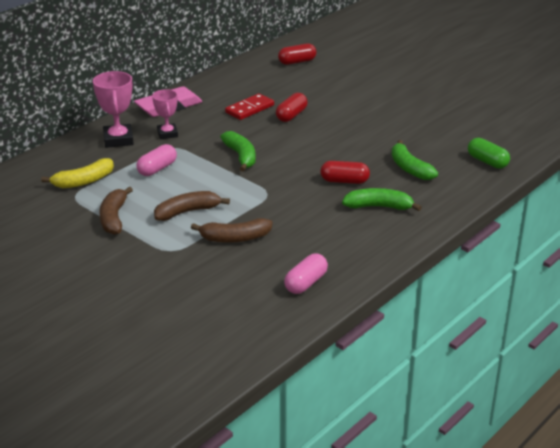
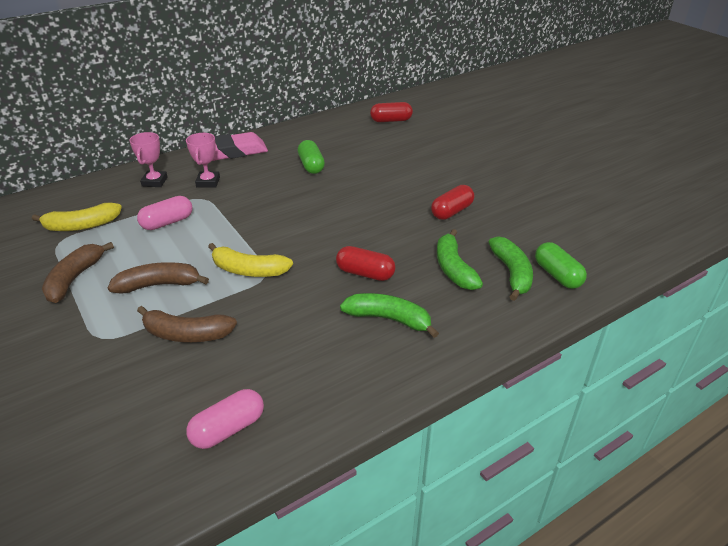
camera: 15 degrees right, 5 degrees up
(118, 139) = (154, 182): pink trophy -> pink trophy, size x0.66
(241, 156) = (266, 221): green banana -> green banana (511, 273)
(249, 109) = (311, 166): red domino -> green capsule
(252, 192) = (248, 270): none -> yellow banana
(291, 115) = (351, 179): red capsule -> red capsule (451, 211)

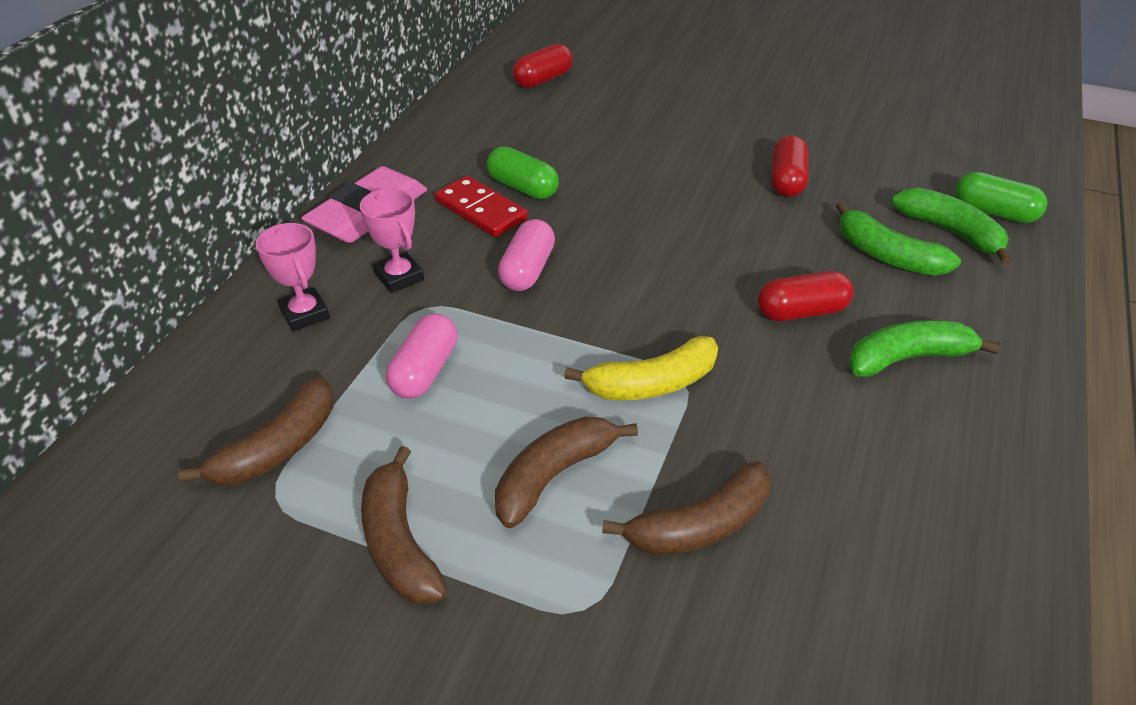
camera: 35 degrees left, 5 degrees up
(82, 226) = (278, 447): yellow banana -> brown banana
(228, 429) = (936, 620): pink capsule -> pink capsule (527, 270)
(279, 168) = (481, 210): none -> red domino

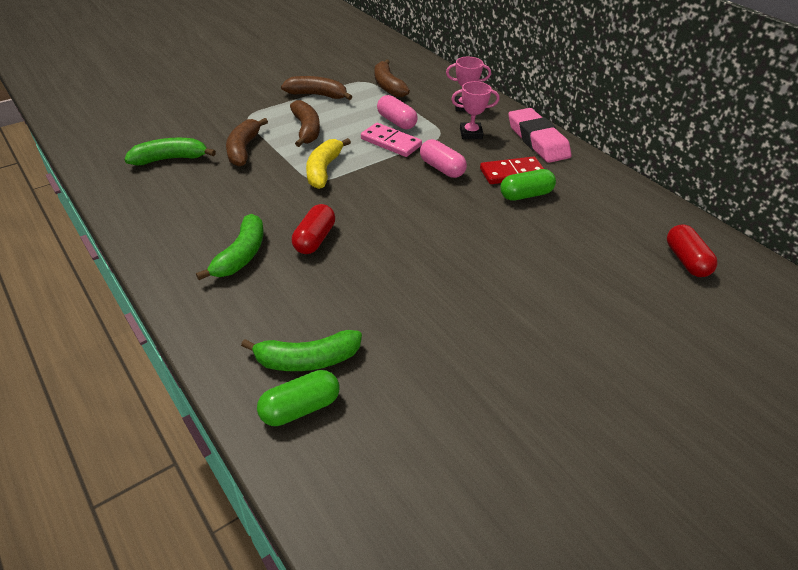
camera: 120 degrees right, 0 degrees up
(500, 348) = (391, 142): none -> pink domino
(786, 181) = (442, 313): red capsule -> none
(886, 255) = (319, 307): green banana -> green banana (170, 159)

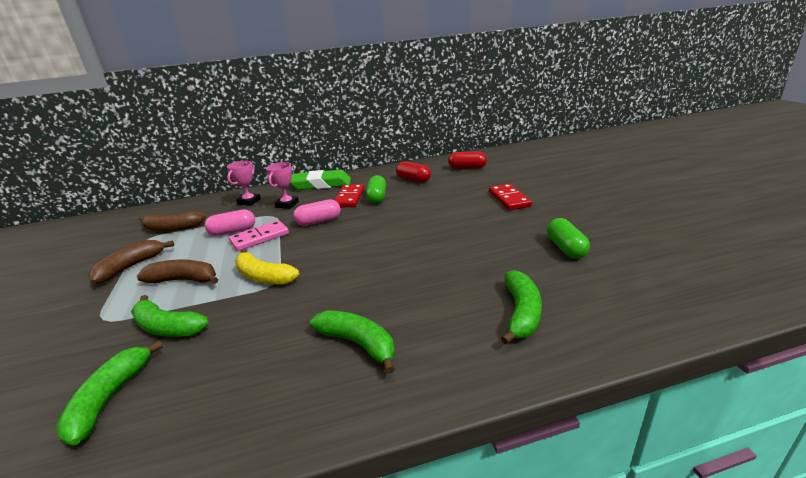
camera: 65 degrees left, 15 degrees down
(243, 149) = (167, 327): brown banana -> green banana
(300, 408) = (577, 322): green capsule -> green capsule (566, 248)
(314, 239) = (364, 293): red capsule -> red capsule (413, 180)
(537, 140) = (321, 184): pink eraser -> green eraser
(592, 323) = (509, 199): none -> red domino

